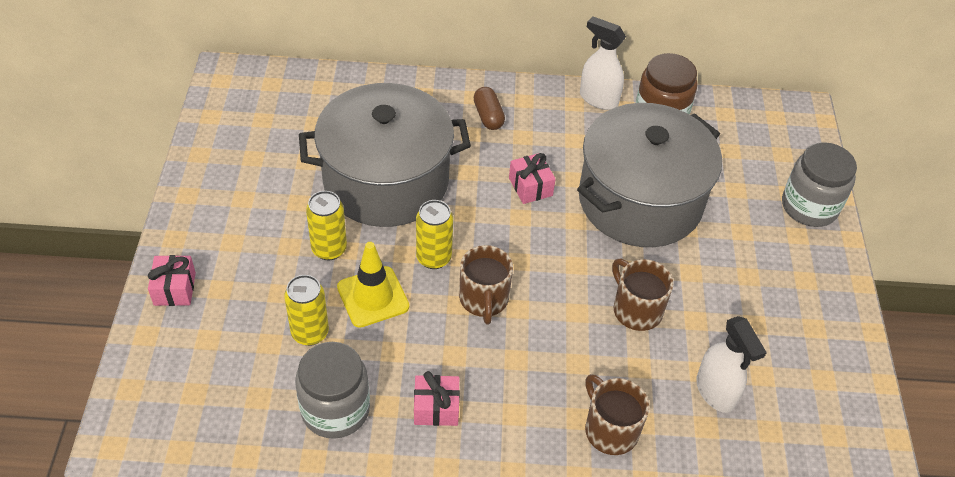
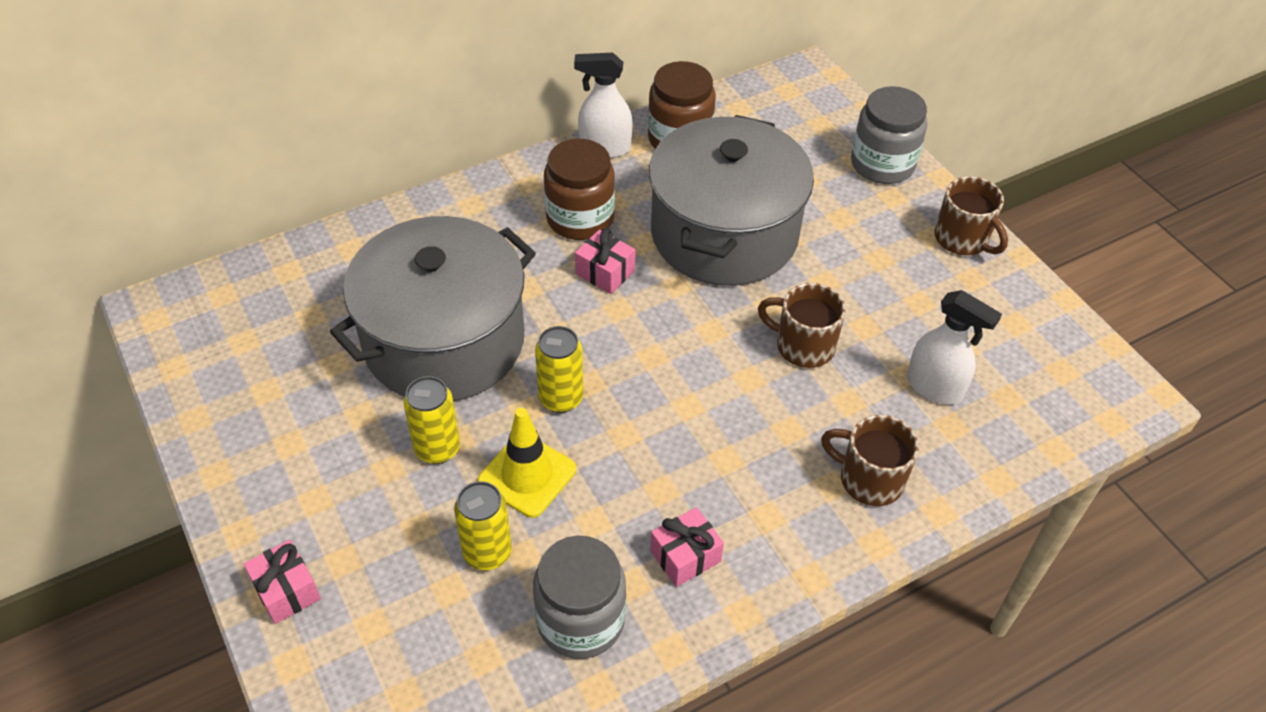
camera: 30 degrees left, 0 degrees up
(484, 299) = (647, 415): brown mug -> brown mug (962, 239)
(488, 116) = (503, 218): brown capsule -> none
(542, 141) = (580, 218): none -> brown jar

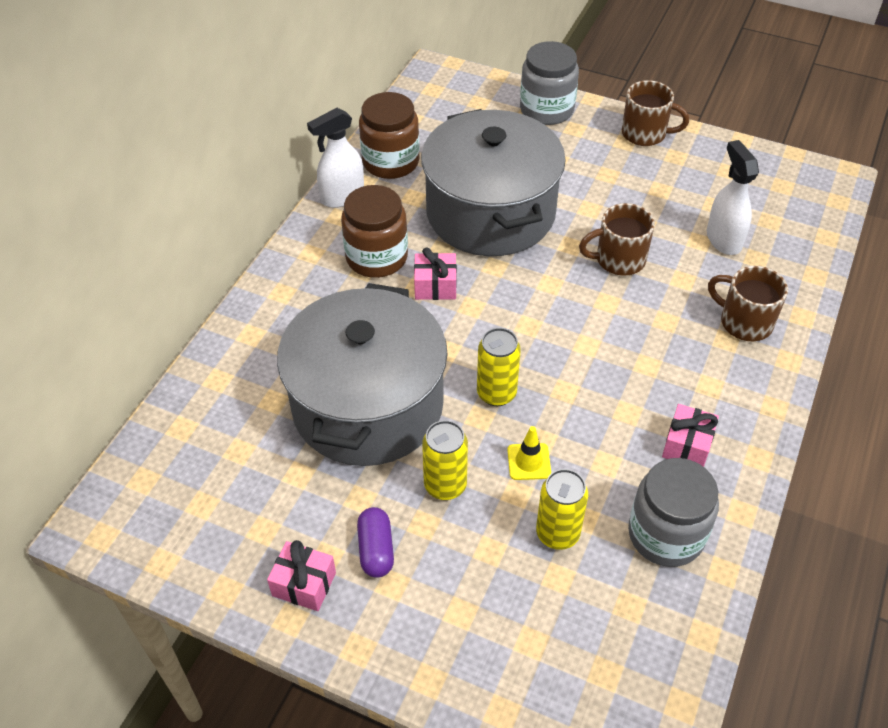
camera: 35 degrees left, 0 degrees up
(286, 590) = (441, 664): pink gift -> pink gift (304, 584)
(331, 464) = (376, 549): none -> purple capsule
(527, 475) = (529, 462): yellow traffic cone -> yellow traffic cone, size x0.60
(869, 479) = (744, 322): brown mug -> brown mug turned 45 degrees clockwise
(934, 387) = (723, 239): white spray bottle -> white spray bottle turned 105 degrees counterclockwise

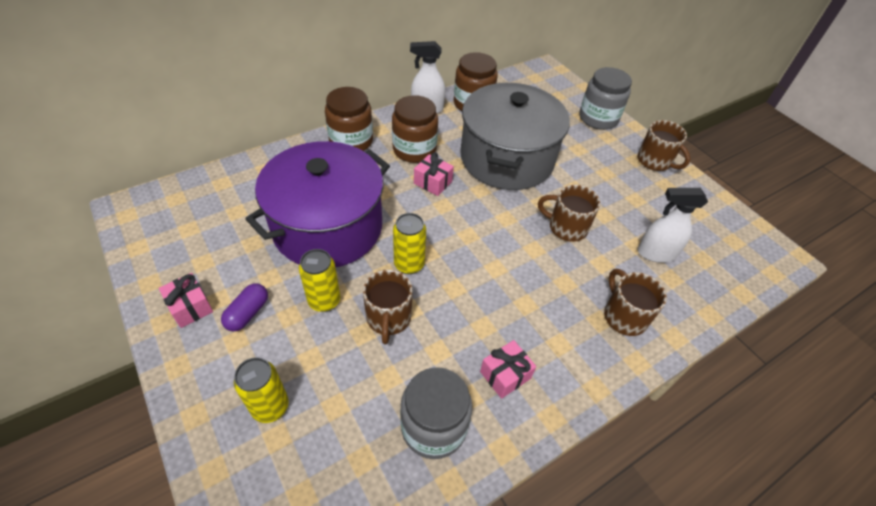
camera: 30 degrees right, 0 degrees up
(290, 287) = (351, 141): none -> brown jar
(368, 405) = (328, 227): grey pot -> purple pot
(529, 462) = (388, 318): yellow traffic cone -> brown mug
(557, 533) = (362, 376): yellow can -> yellow can (270, 407)
(723, 239) = (656, 253): white spray bottle -> white spray bottle turned 105 degrees counterclockwise

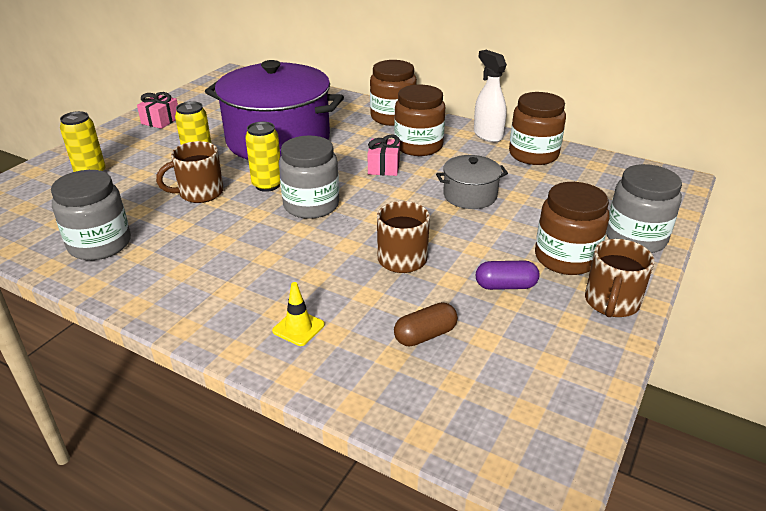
camera: 65 degrees right, 15 degrees down
(248, 313) = (168, 140): purple capsule -> purple capsule (505, 286)
(463, 248) = (311, 205): none -> grey jar
(505, 375) = (172, 267): pink gift -> none
(507, 158) = (470, 195): grey pot -> grey pot, size x0.46
(604, 155) = (565, 258): none -> brown jar
(624, 316) = (298, 328): brown mug -> yellow traffic cone
(656, 253) = (425, 335): white spray bottle -> brown capsule

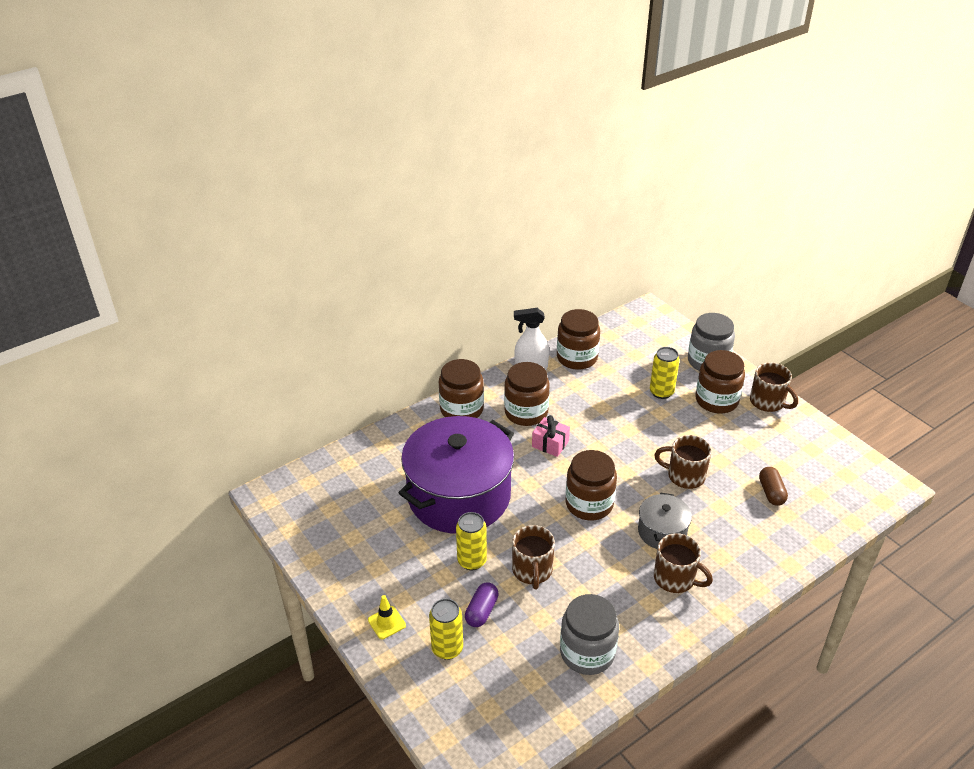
camera: 65 degrees left, 5 degrees up
(160, 120) = (355, 576): pink gift -> none
(226, 281) = (675, 578): none -> brown mug
(267, 185) = (541, 523): yellow can -> yellow can (661, 392)
(298, 328) = (744, 551): yellow traffic cone -> yellow traffic cone (386, 622)
(311, 205) = (589, 504): grey jar -> brown jar
(470, 195) = (619, 413): grey pot -> grey pot (662, 532)
(505, 286) = (735, 438): purple capsule -> purple capsule (482, 611)

